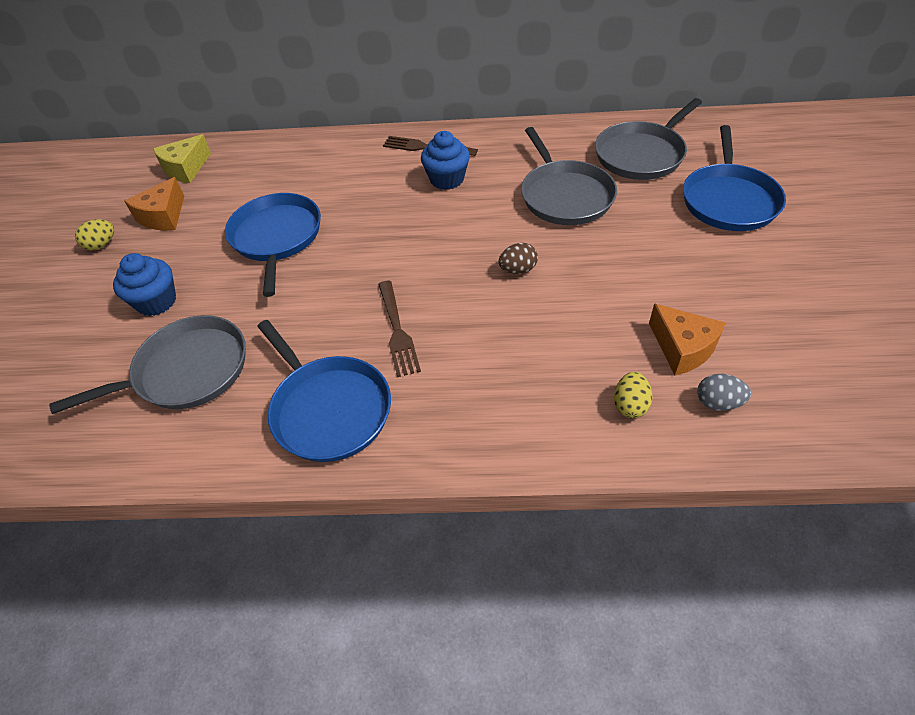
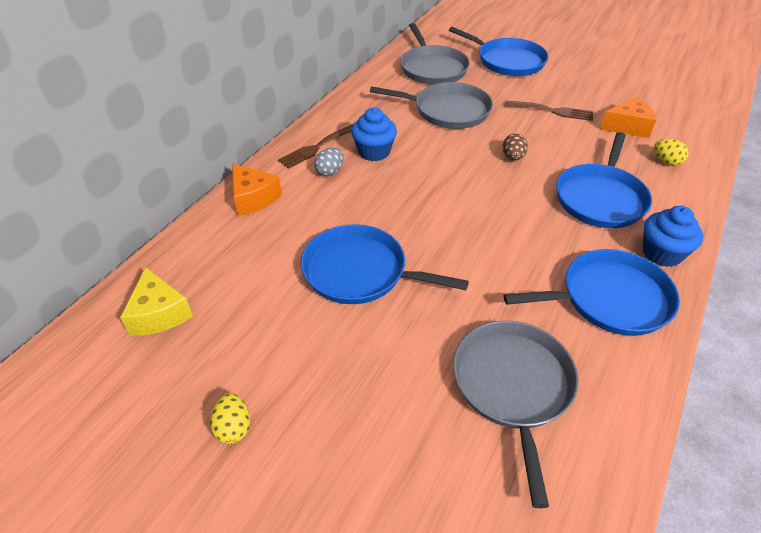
camera: 65 degrees left, 5 degrees down
(156, 301) = (387, 391): blue cupcake -> blue cupcake (662, 253)
(163, 216) = (234, 354): orange cheese -> orange cheese (253, 198)
(397, 331) = (541, 235): brown fork -> brown fork (552, 111)
(497, 360) = (600, 198): none -> blue pan
(718, 403) = (677, 133): grey egg -> grey egg (330, 172)

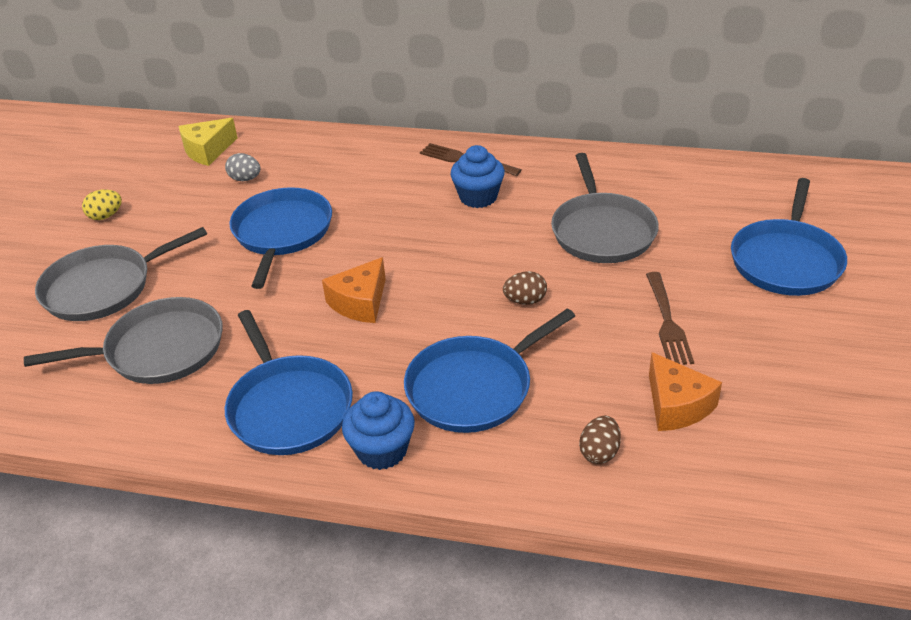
camera: 75 degrees right, 5 degrees down
(253, 198) = (364, 148): orange cheese -> orange cheese (360, 302)
(330, 172) = (427, 179): grey egg -> grey egg (245, 179)
(432, 68) = (704, 198): grey pan -> grey pan (103, 287)
(600, 198) = (474, 387): blue pan -> blue pan turned 45 degrees counterclockwise
(666, 162) = (599, 452): yellow egg -> brown egg

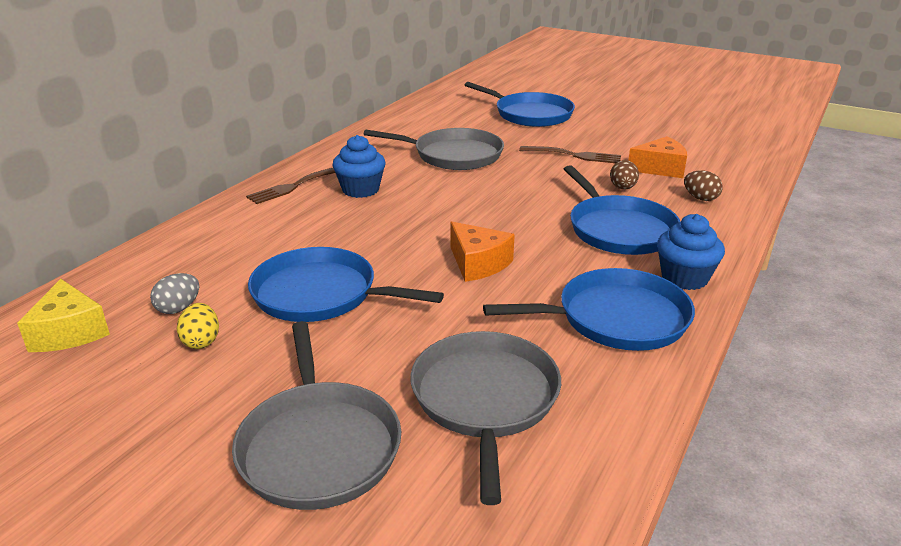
camera: 75 degrees left, 10 degrees down
(105, 216) = (131, 439): yellow egg -> yellow egg (201, 341)
(525, 301) = (521, 194): brown egg -> brown egg (622, 188)

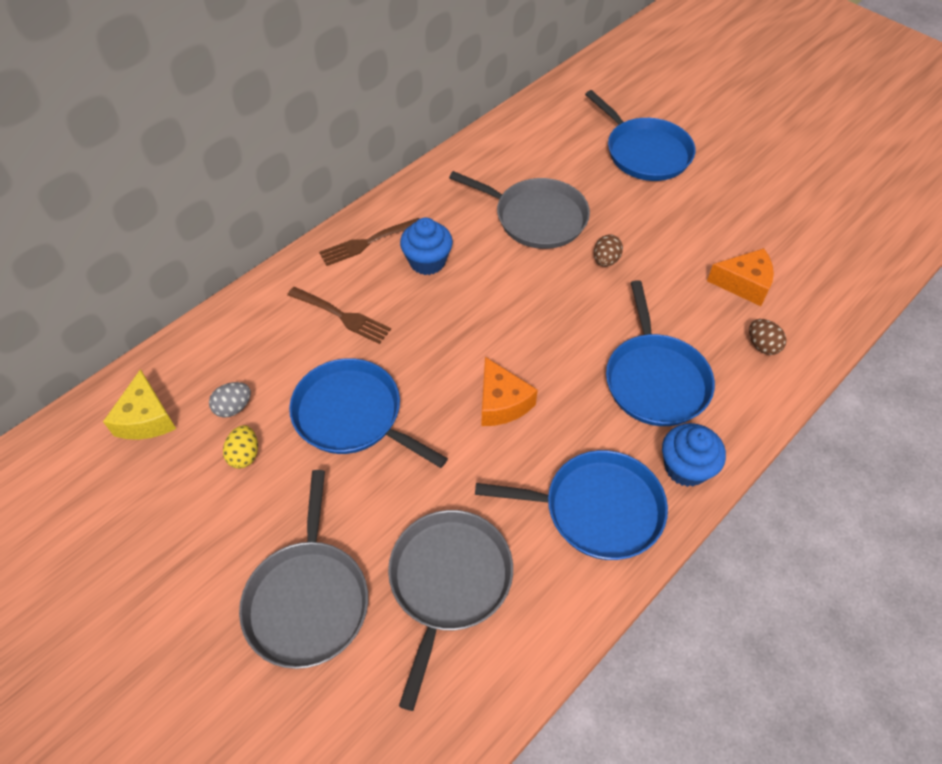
camera: 15 degrees right, 25 degrees up
(574, 155) = (662, 242): brown fork -> brown fork (342, 316)
(622, 188) = (688, 311): brown egg -> brown egg (605, 260)

